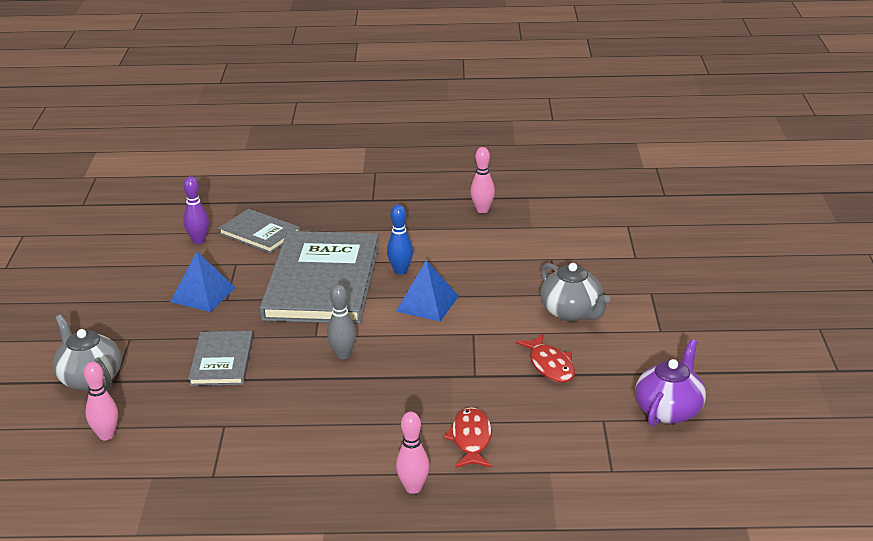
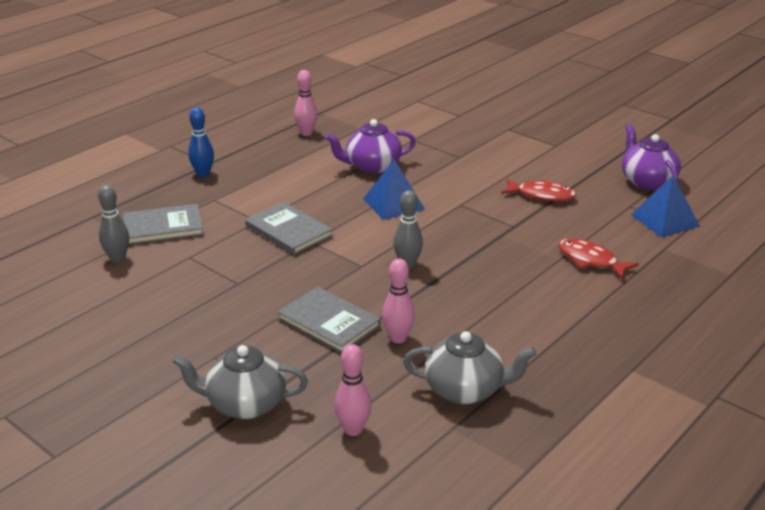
camera: 50 degrees left, 0 degrees up
(198, 240) = (117, 259): purple bowling pin -> grey bowling pin
(202, 294) = (209, 291): blue pyramid -> blue pyramid (665, 220)
(322, 282) = (288, 231): grey book -> grey book, size x0.51
(400, 271) = (331, 195): blue bowling pin -> blue bowling pin (203, 174)
(413, 488) = (621, 308): pink bowling pin -> pink bowling pin (398, 338)
(473, 264) = (372, 166): none -> purple teapot
(572, 312) = (490, 161): grey teapot -> grey teapot (465, 390)

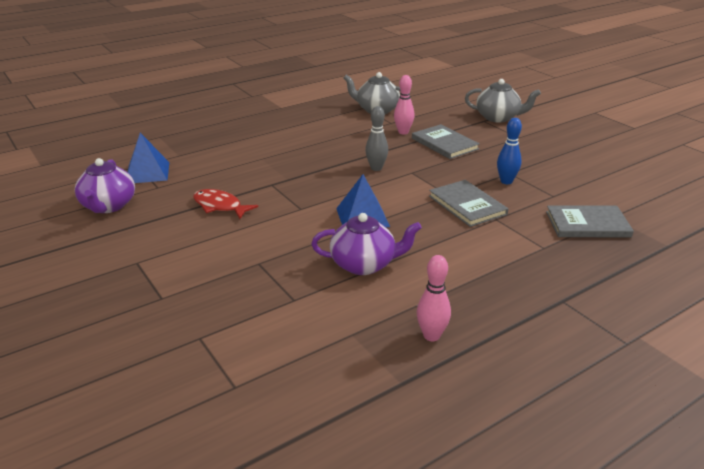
camera: 165 degrees left, 0 degrees up
(117, 259) = (616, 201): grey bowling pin -> none
(203, 174) = (565, 283): blue bowling pin -> blue bowling pin (506, 181)
(353, 429) = (441, 104): pink bowling pin -> none
(590, 260) = (240, 154): red fish -> none

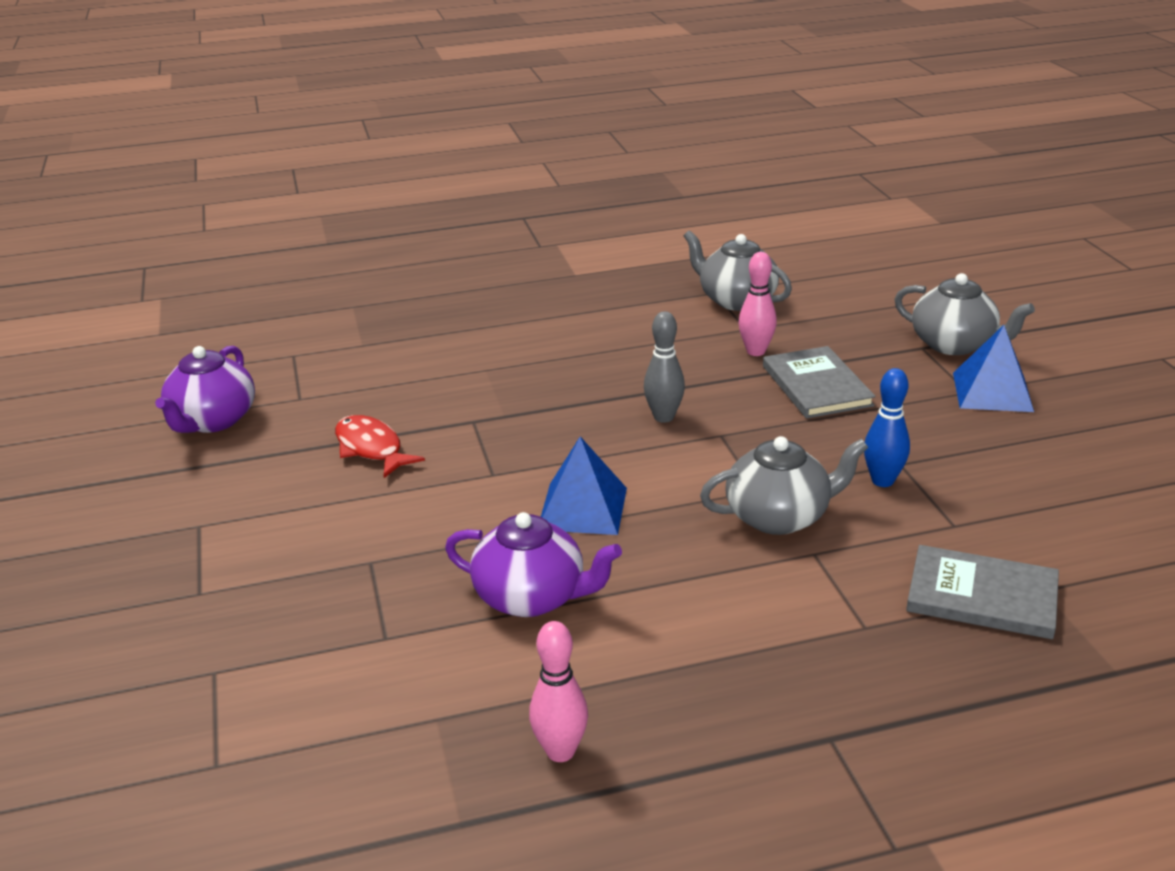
camera: 20 degrees right, 0 degrees up
(147, 172) = (299, 370): blue pyramid -> blue pyramid (992, 391)
(467, 205) = (779, 516): grey book -> grey teapot

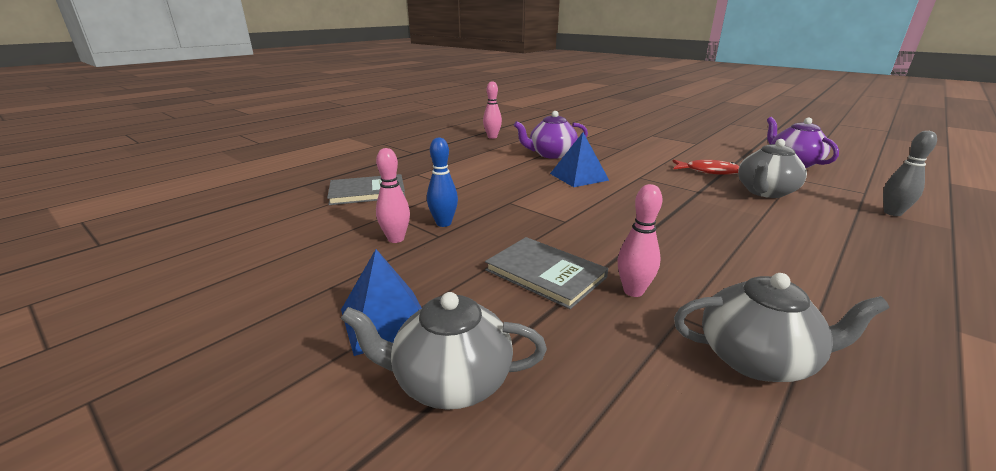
camera: 145 degrees right, 5 degrees down
(664, 417) = (612, 220): grey bowling pin -> grey bowling pin (892, 213)
(779, 516) = (486, 195): grey teapot -> grey teapot (765, 192)
(958, 475) = (396, 239): none -> pink bowling pin

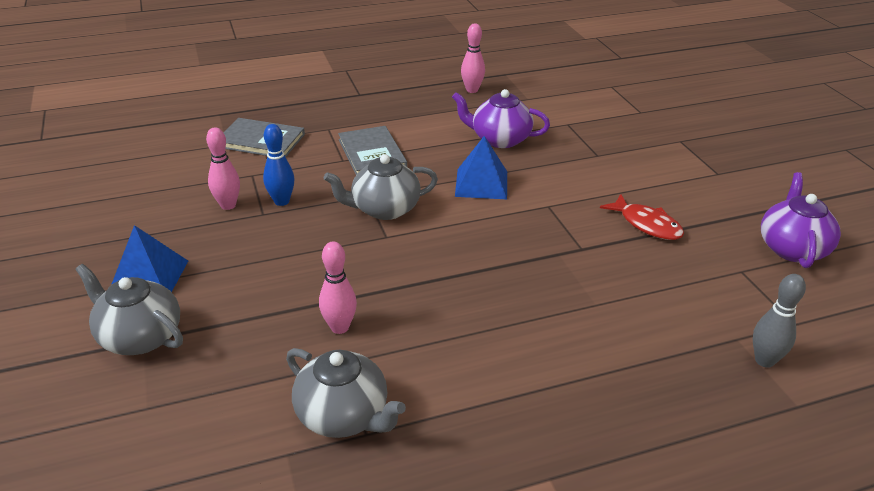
camera: 30 degrees right, 10 degrees up
(545, 273) = (296, 284): grey book -> grey book (372, 154)
(765, 192) = (660, 277): grey teapot -> grey teapot (384, 209)

